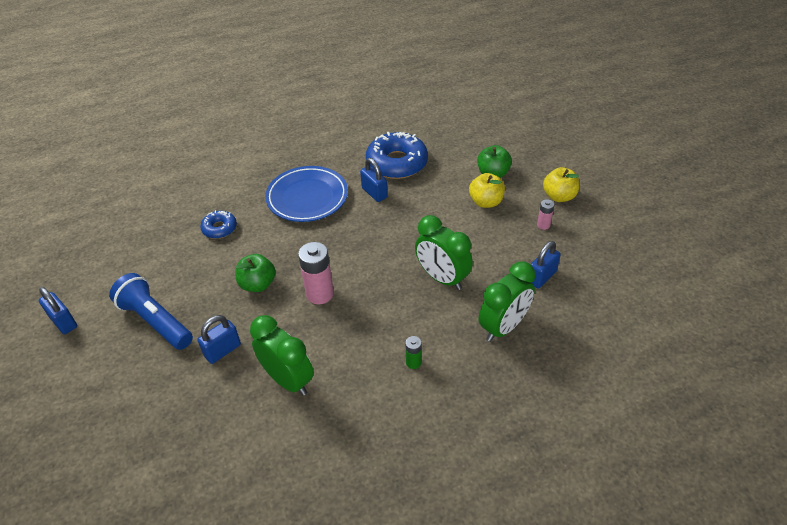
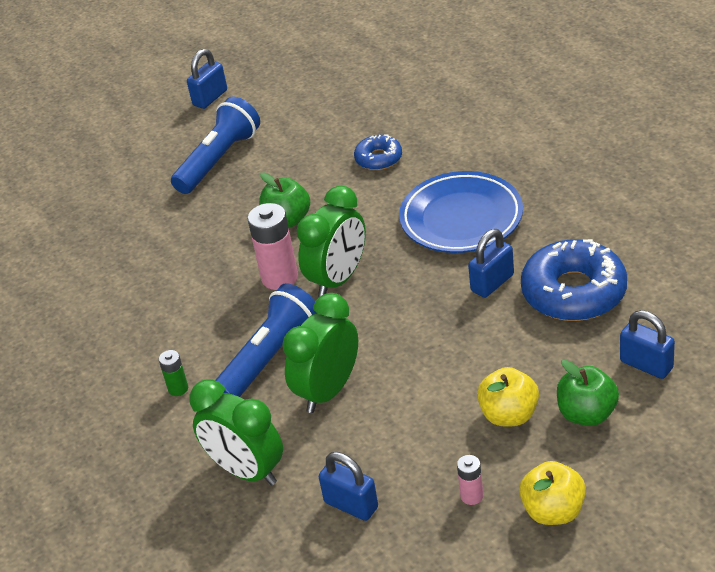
camera: 85 degrees right, 5 degrees down
(222, 350) = (182, 223): blue padlock -> blue padlock (646, 365)
(288, 380) = (145, 286): green clock -> green clock (338, 279)
(400, 306) = (270, 357): none -> blue flashlight

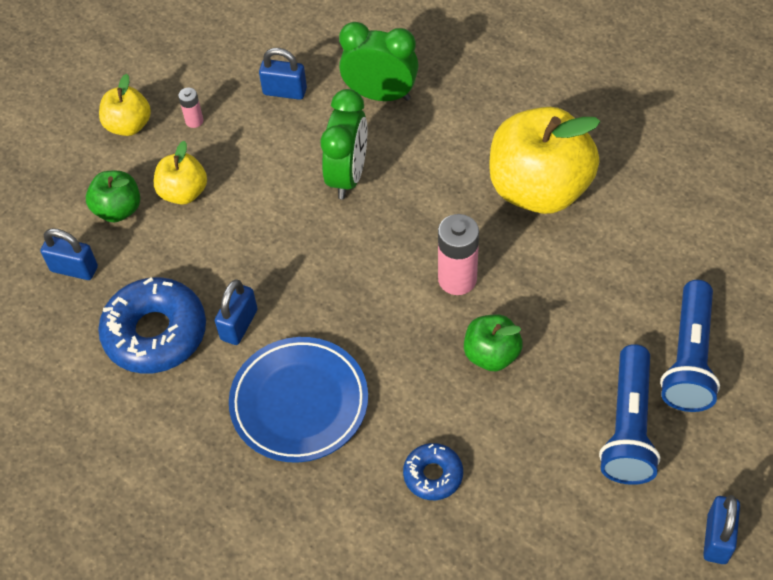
camera: 155 degrees right, 15 degrees up
(156, 335) = (539, 189): none -> yellow apple
(178, 388) = (482, 145): green battery -> none
(270, 357) = (417, 193): blue flashlight -> blue flashlight (689, 358)
(338, 279) = (396, 292): green clock -> none

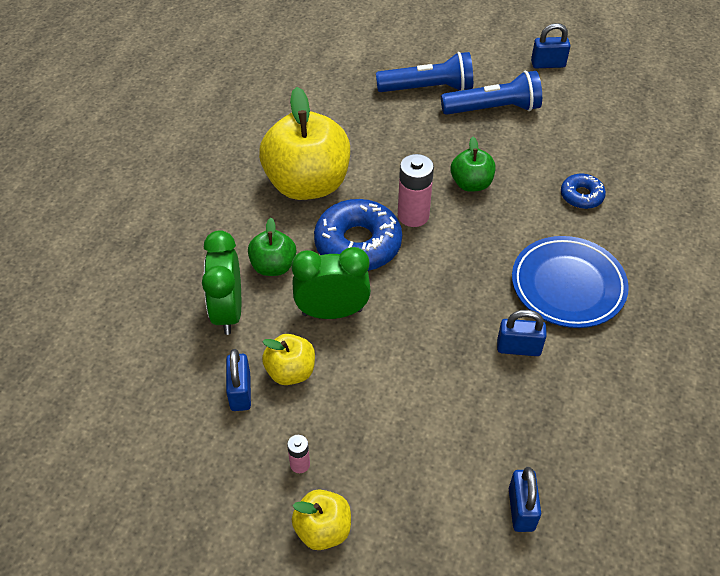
camera: 110 degrees left, 5 degrees down
(118, 209) = (436, 496): green apple -> green apple (273, 266)
(155, 333) = (556, 409): blue donut -> blue donut (358, 244)
(184, 192) = (395, 441): yellow apple -> yellow apple (290, 371)

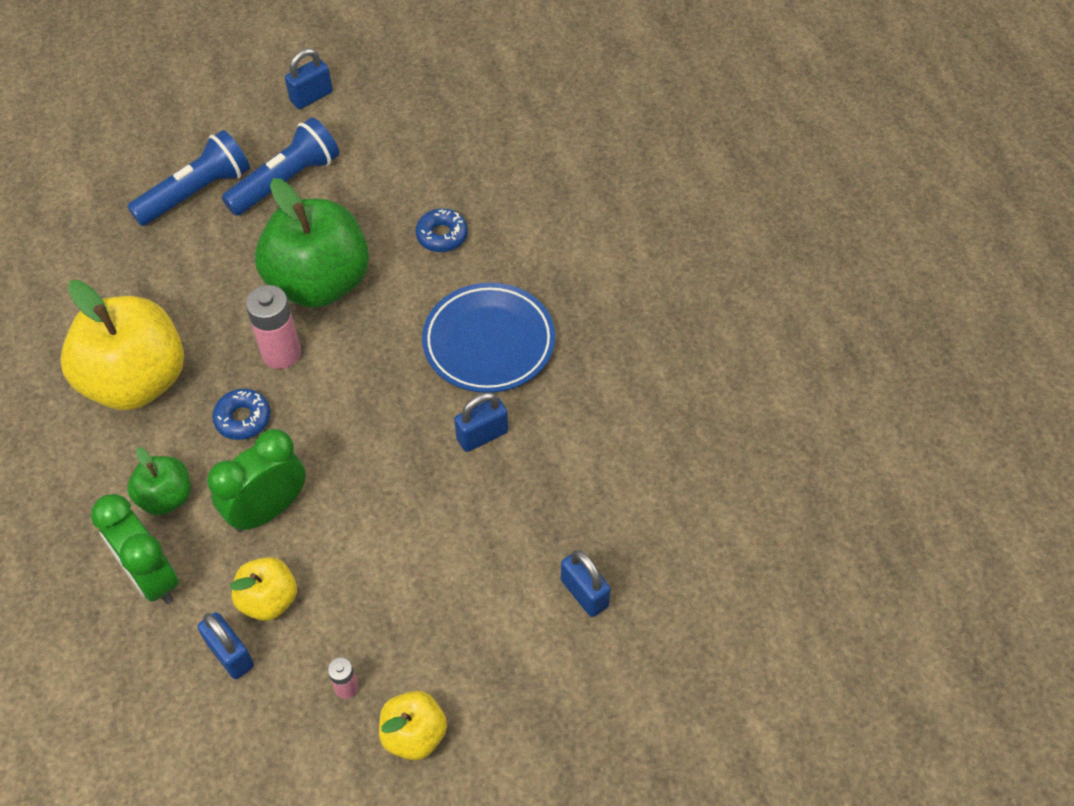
camera: 35 degrees left, 5 degrees up
(358, 244) = (243, 418): blue donut -> blue donut, size x0.52
(471, 184) = (319, 283): green apple -> green apple, size x2.00

